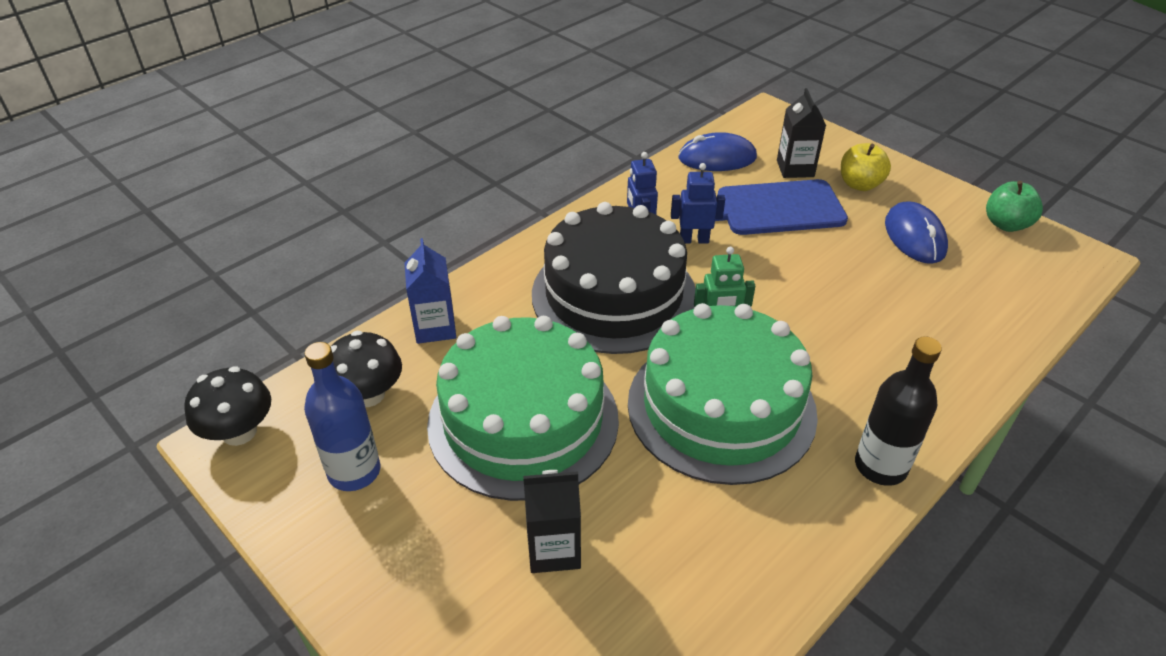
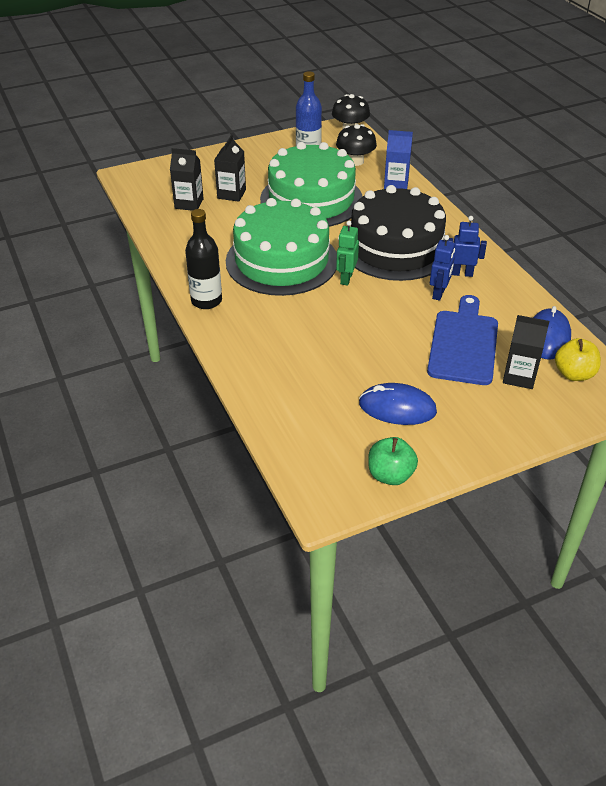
camera: 110 degrees right, 0 degrees up
(621, 613) = (189, 203): none -> black carton
(860, 184) = (482, 407): yellow apple -> yellow apple (574, 374)

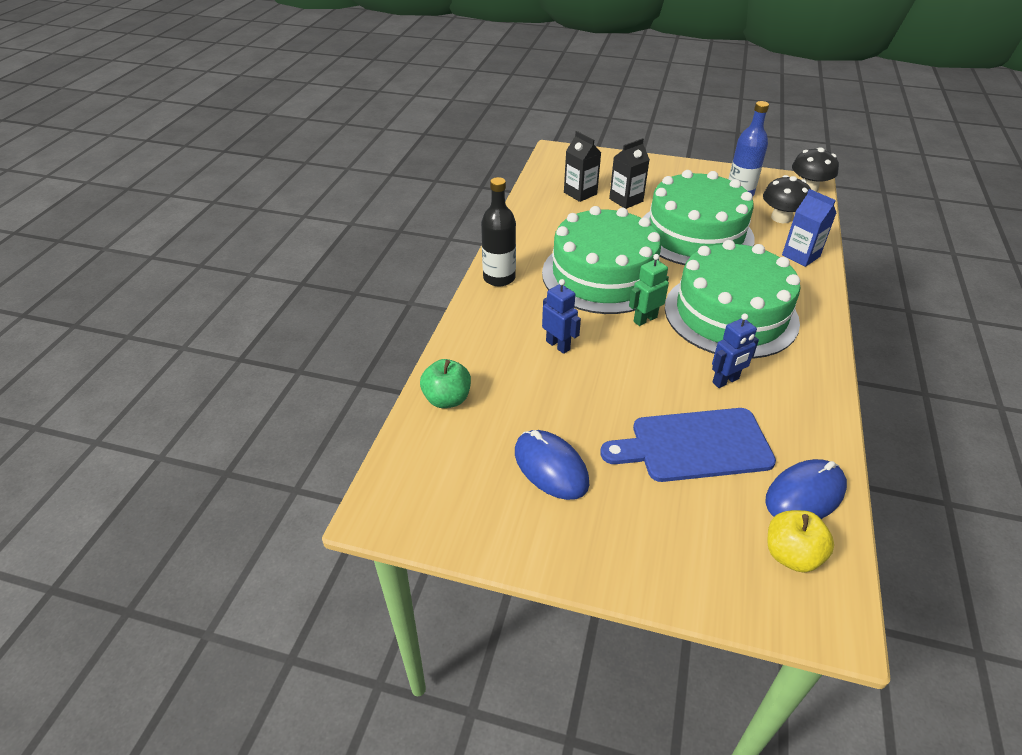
camera: 40 degrees right, 0 degrees up
(390, 475) = (467, 528): green apple -> green apple (447, 399)
(395, 247) = (730, 314): black cake -> green cake
(462, 273) = (775, 374): blue robot -> blue robot (558, 345)
(463, 344) = (694, 445): blue cutting board -> blue cutting board turned 150 degrees counterclockwise
(519, 376) = (719, 516): black carton -> none

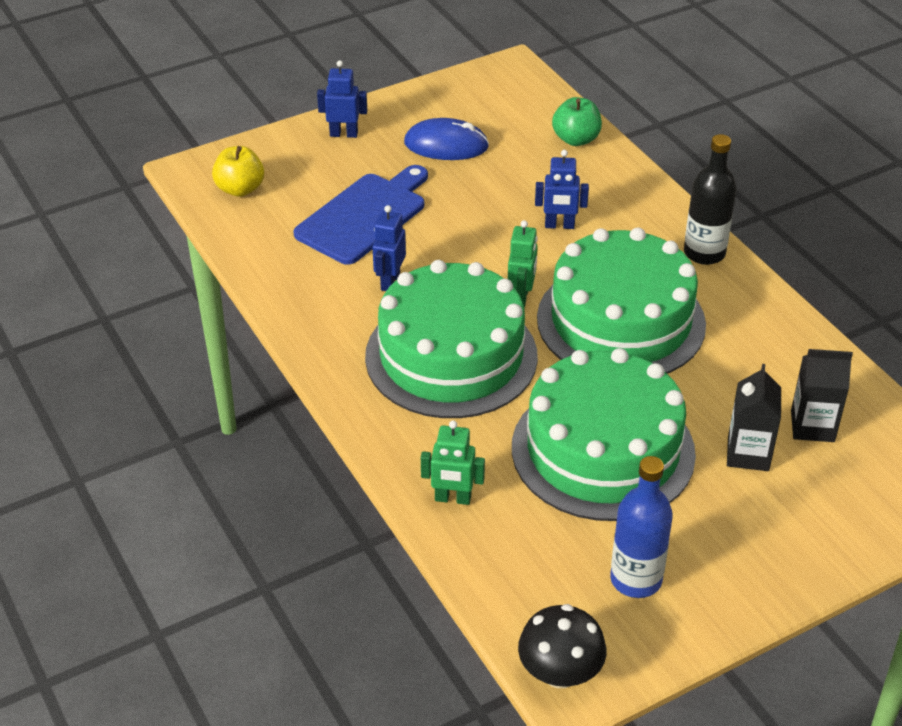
camera: 135 degrees right, 0 degrees up
(628, 551) = (344, 134): none -> blue robot
(781, 218) = (536, 562): black mushroom -> none
(800, 256) = (452, 499): blue carton -> green robot
(805, 494) = (256, 230): blue mouse -> none

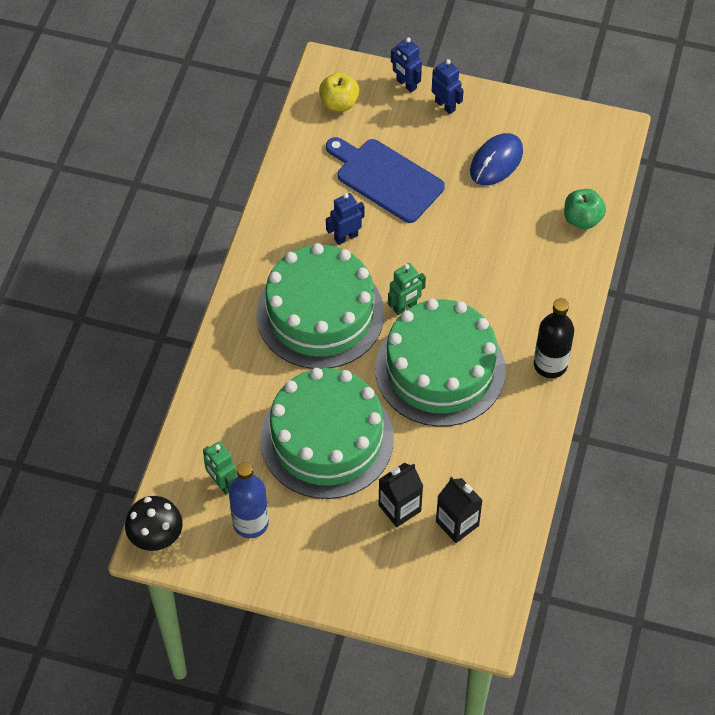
camera: 45 degrees right, 15 degrees up
(364, 216) = (386, 178): blue cutting board -> blue cutting board turned 135 degrees counterclockwise
(446, 145) = (496, 161): blue mouse -> blue mouse turned 75 degrees clockwise
(452, 499) = (218, 400): green robot -> green robot (222, 483)
(559, 225) = (489, 275): blue robot -> blue robot (406, 84)

